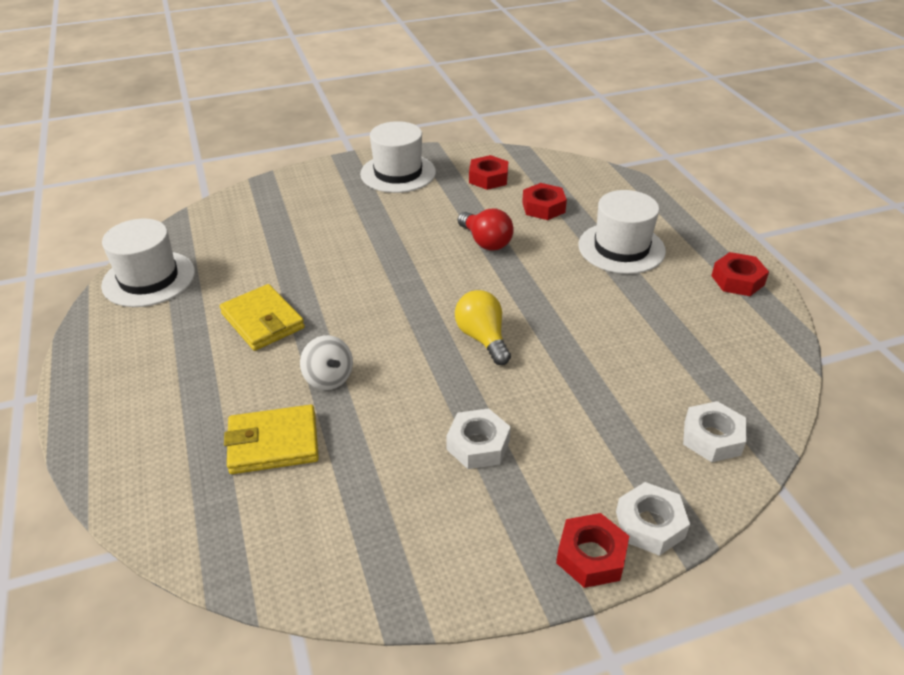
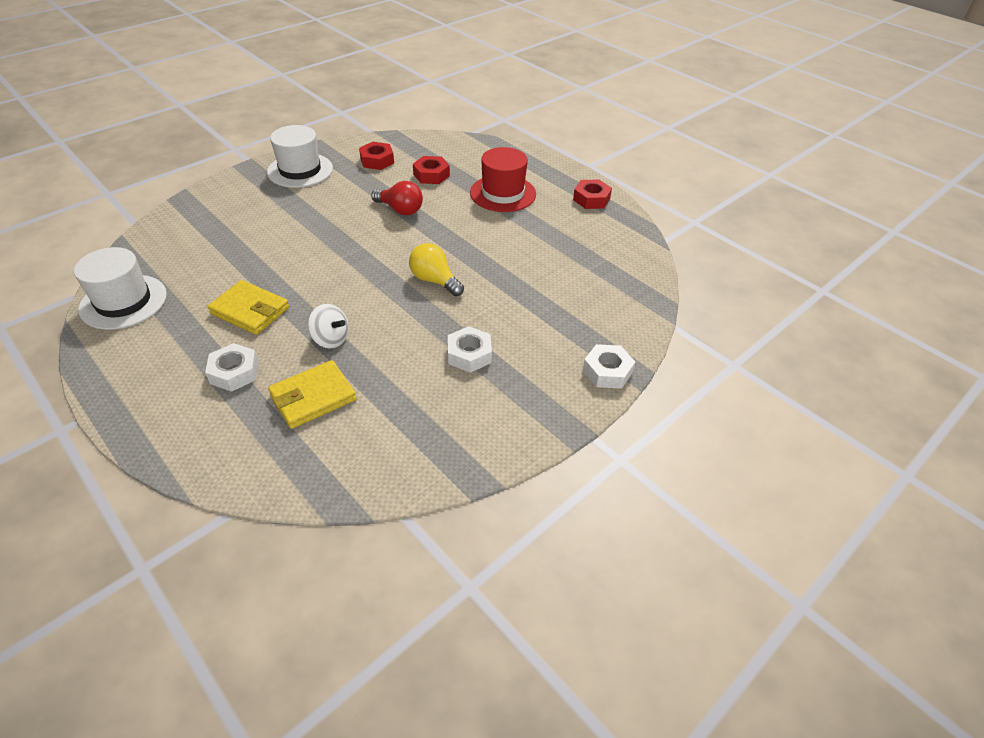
camera: 25 degrees left, 5 degrees up
(591, 556) = (580, 402): red nut -> none
(621, 248) = (503, 193): white hat -> red hat
(712, 438) = (621, 306): white nut -> white nut (234, 372)

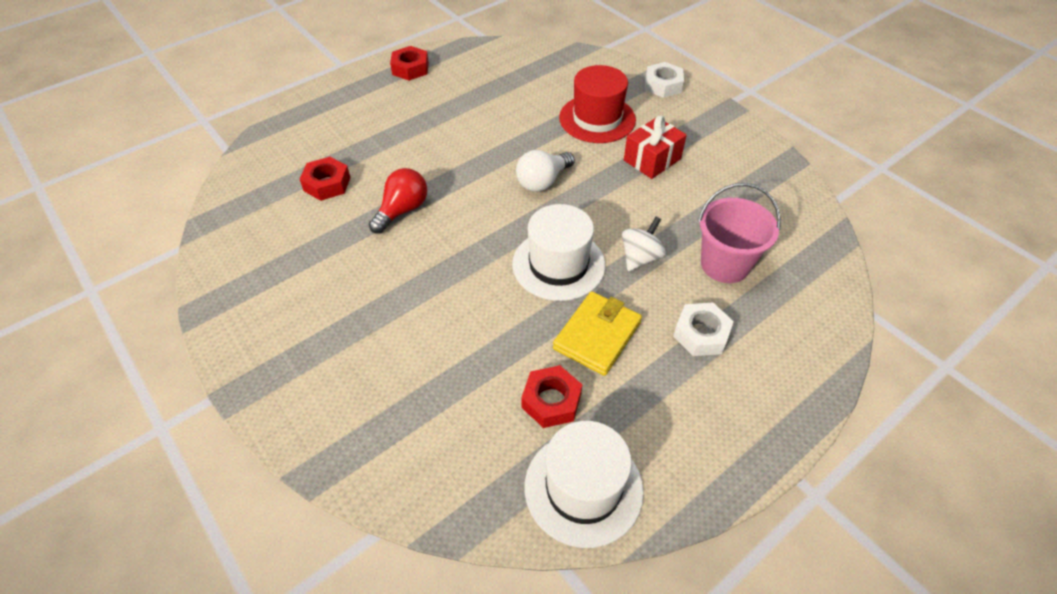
camera: 85 degrees left, 5 degrees up
(300, 170) = (271, 322): white hat -> white hat (558, 264)
(313, 397) = (725, 264): yellow wallet -> pink bucket
(377, 161) = (272, 237): red nut -> red nut (551, 401)
(434, 280) = (543, 181): yellow light bulb -> white light bulb
(469, 354) = (652, 159): white nut -> red gift
(503, 193) = (385, 127): red hat -> red hat (597, 119)

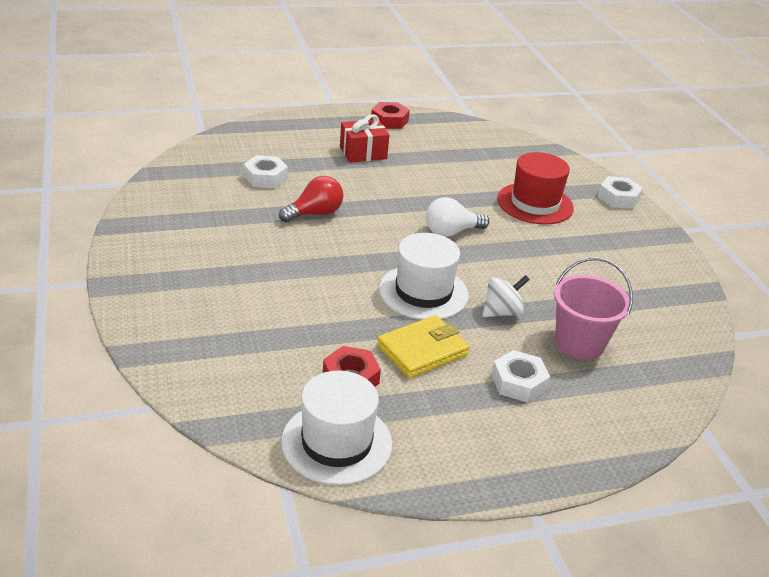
camera: 20 degrees right, 15 degrees down
(327, 184) = (265, 177): red nut -> white nut
(652, 159) = (566, 248): red gift -> red gift (363, 153)

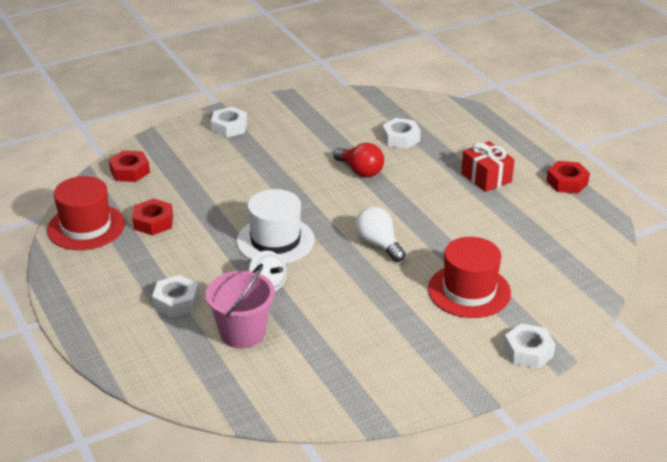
camera: 80 degrees right, 0 degrees up
(160, 281) = (229, 127): none -> white nut
(216, 383) = (130, 171): none -> red nut
(336, 442) = (86, 227): white hat -> red hat
(422, 350) = (198, 249): yellow wallet -> none

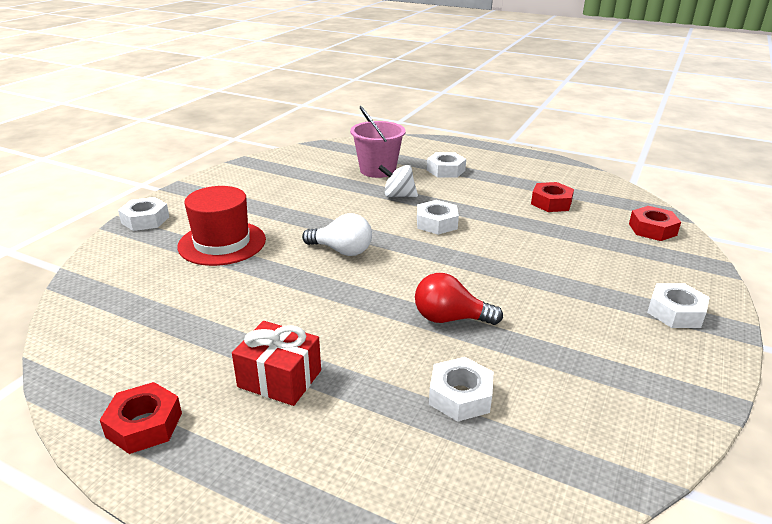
camera: 145 degrees right, 5 degrees down
(86, 227) = (588, 185): red hat -> none
(275, 240) = (436, 223): white hat -> white nut

